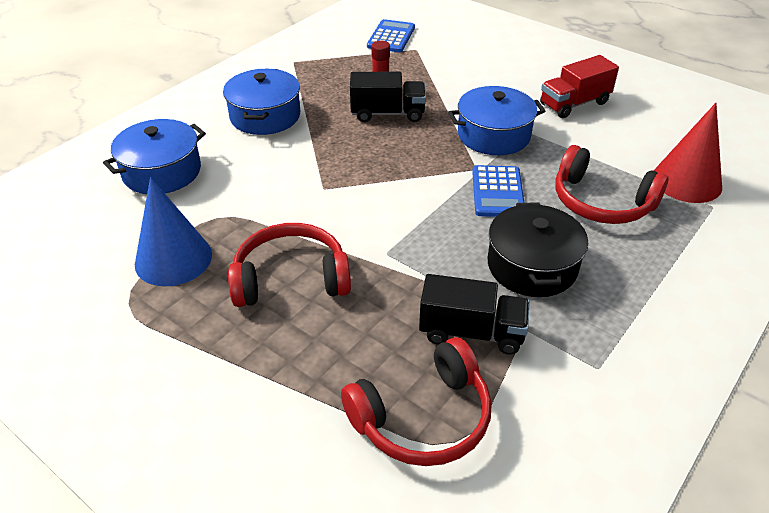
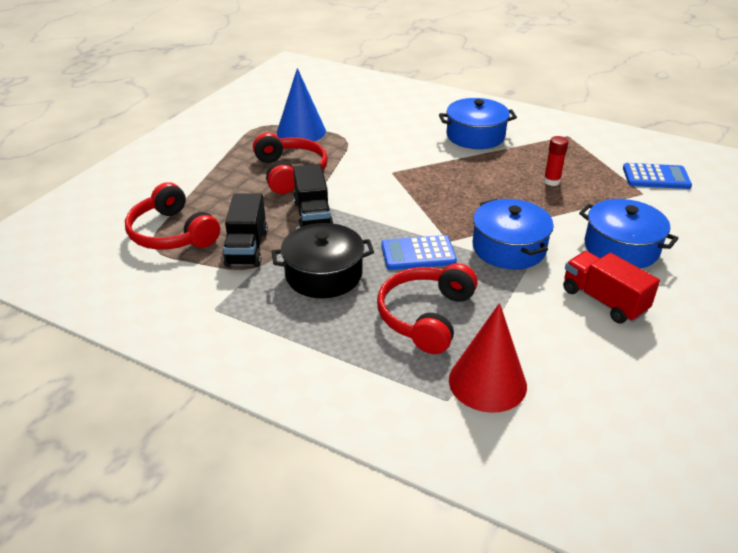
camera: 80 degrees right, 5 degrees down
(162, 172) = (387, 112): blue pot -> blue pot (621, 248)
(387, 113) = (512, 188): black truck -> black truck (313, 216)

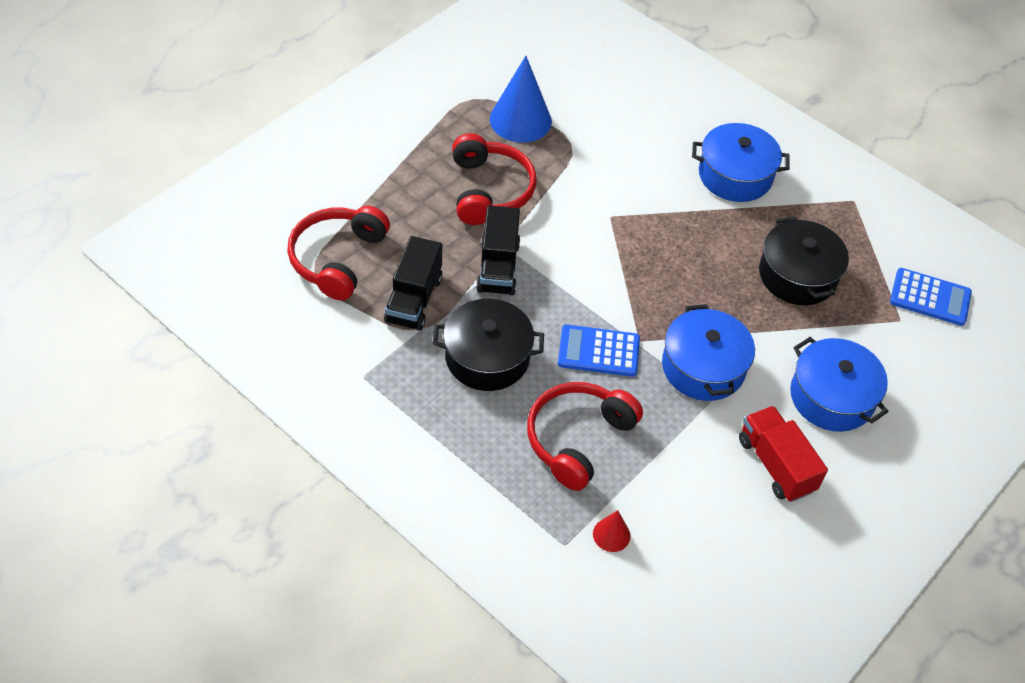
camera: 10 degrees right, 15 degrees up
(172, 233) = (337, 258): red headphones -> red headphones turned 45 degrees clockwise
(487, 382) = (611, 534): red cone -> red cone, size x0.48
(551, 181) = (797, 275): red glue stick -> black pot

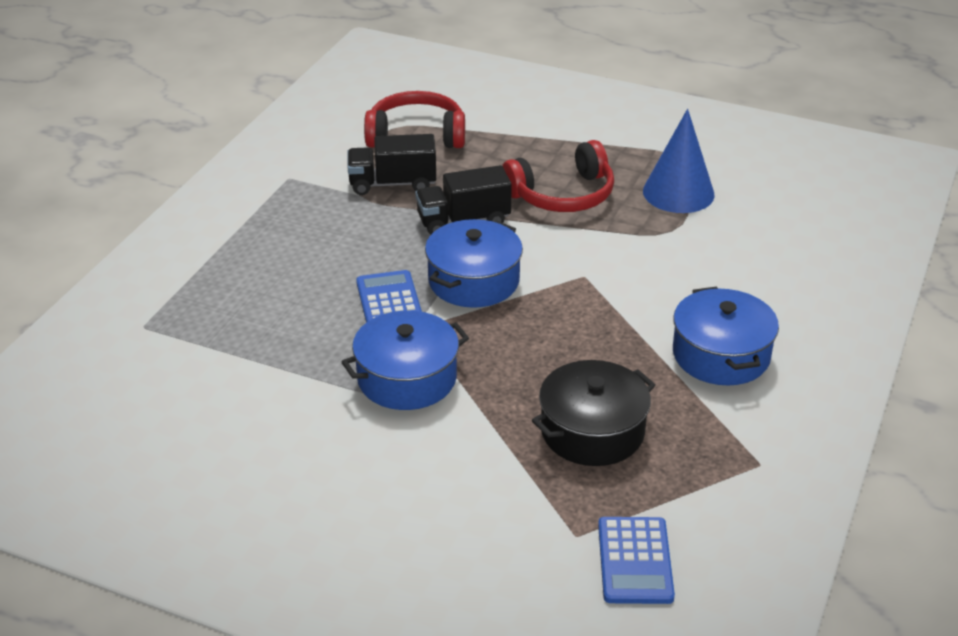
camera: 75 degrees right, 15 degrees down
(487, 357) = (345, 238): black pot -> none
(577, 439) = (271, 310): red headphones -> none
(611, 534) = (163, 353): red cone -> none
(776, 465) = (295, 455): red truck -> none
(831, 397) = (415, 487): blue pot -> blue pot (473, 281)

